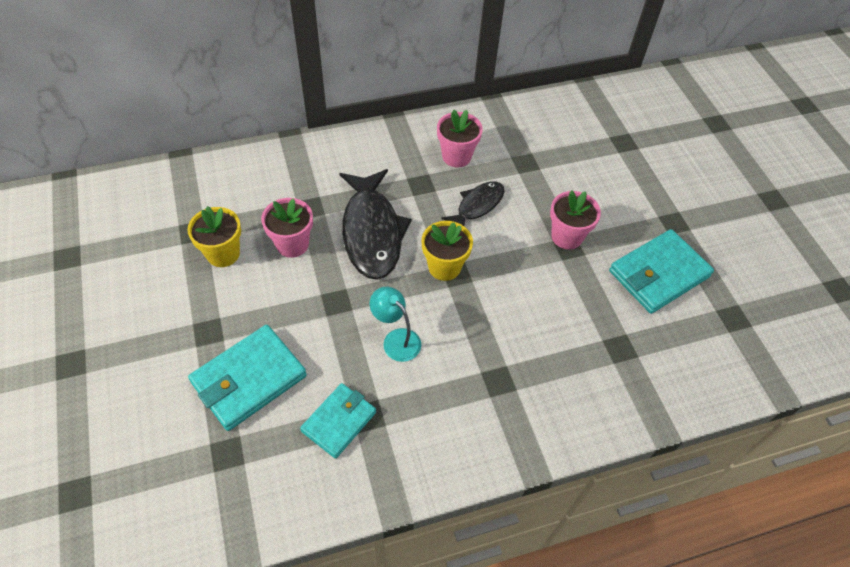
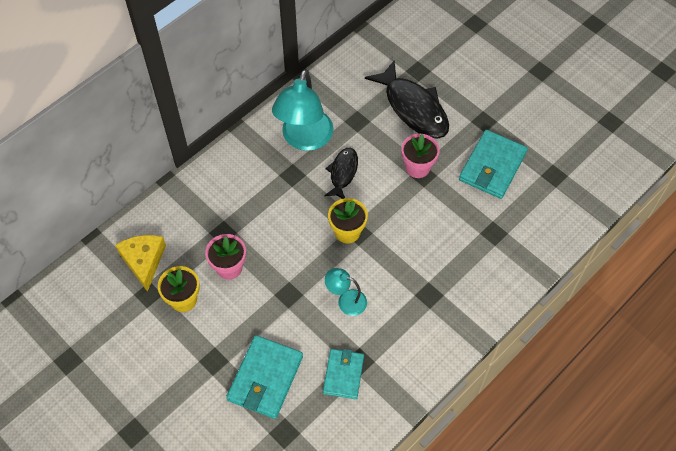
camera: 25 degrees left, 5 degrees up
(212, 198) = (144, 261): none -> yellow cheese
(372, 232) = (280, 230): black fish -> black fish (413, 108)
(456, 156) = (304, 139): pink flower pot -> turquoise lamp

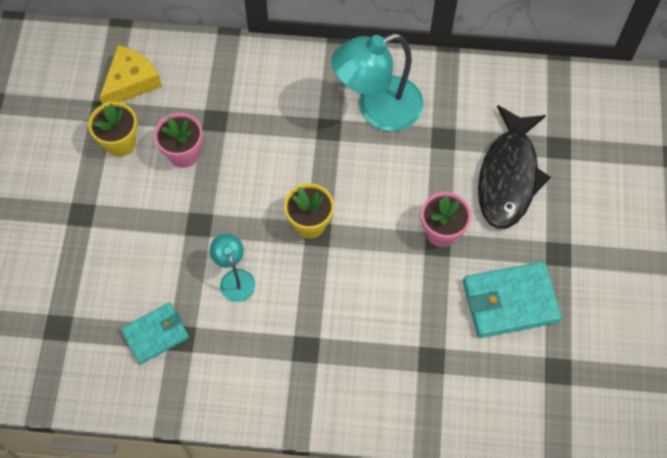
camera: 50 degrees right, 5 degrees up
(265, 378) = (98, 270): turquoise wallet -> none
(343, 173) = (371, 170): black fish -> none

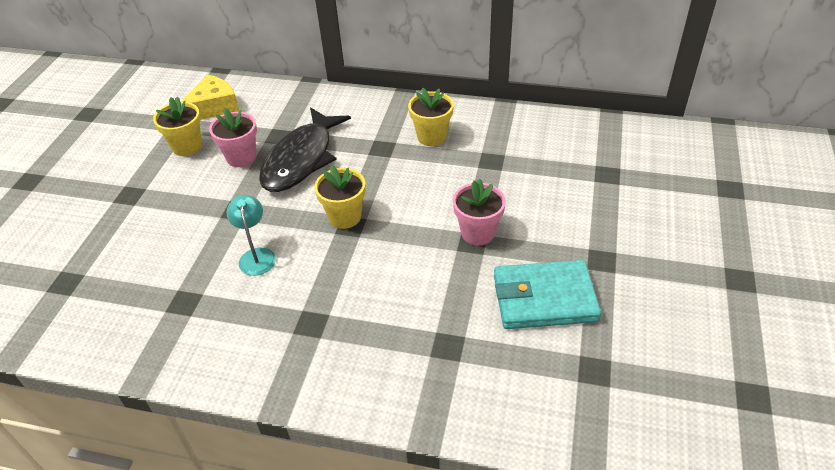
camera: 10 degrees right, 20 degrees down
(155, 334) = (159, 297): turquoise wallet -> none
(377, 109) = (431, 137): turquoise lamp -> yellow flower pot
(508, 176) = (553, 193): black fish -> black fish (301, 159)

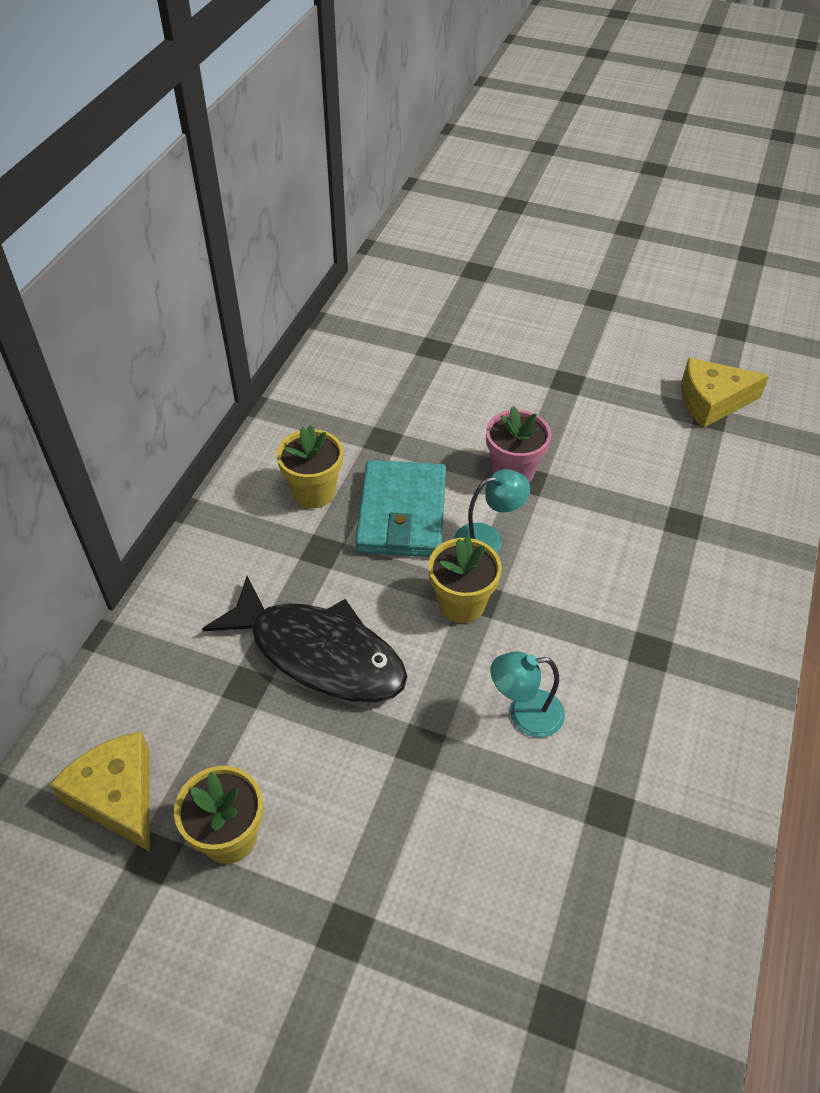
camera: 85 degrees left, 5 degrees up
(241, 157) = (289, 742): pink flower pot -> none
(406, 225) = (488, 539): none -> turquoise lamp
(544, 298) = (619, 434): turquoise wallet -> turquoise wallet (402, 513)
(618, 372) = (711, 401): none -> yellow cheese

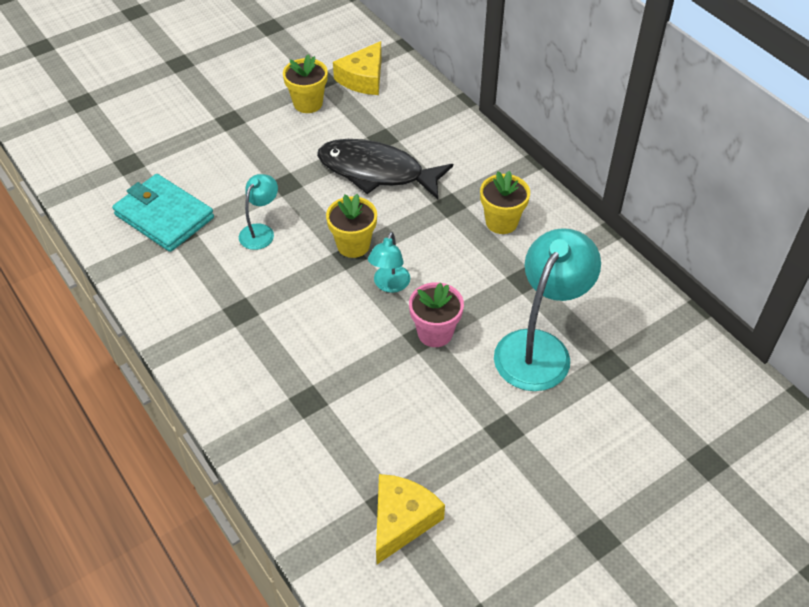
camera: 125 degrees right, 0 degrees up
(118, 796) = (363, 78): yellow cheese -> yellow cheese turned 120 degrees clockwise
(319, 653) = (376, 172): black fish -> black fish turned 45 degrees clockwise
(402, 513) = (447, 255): turquoise wallet -> turquoise wallet (164, 216)
(458, 395) = (539, 348): none -> turquoise lamp

